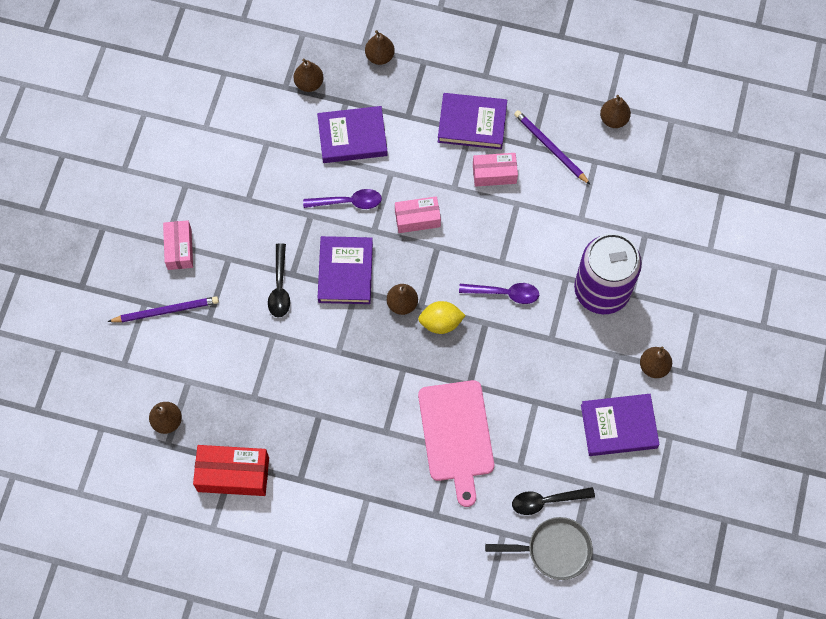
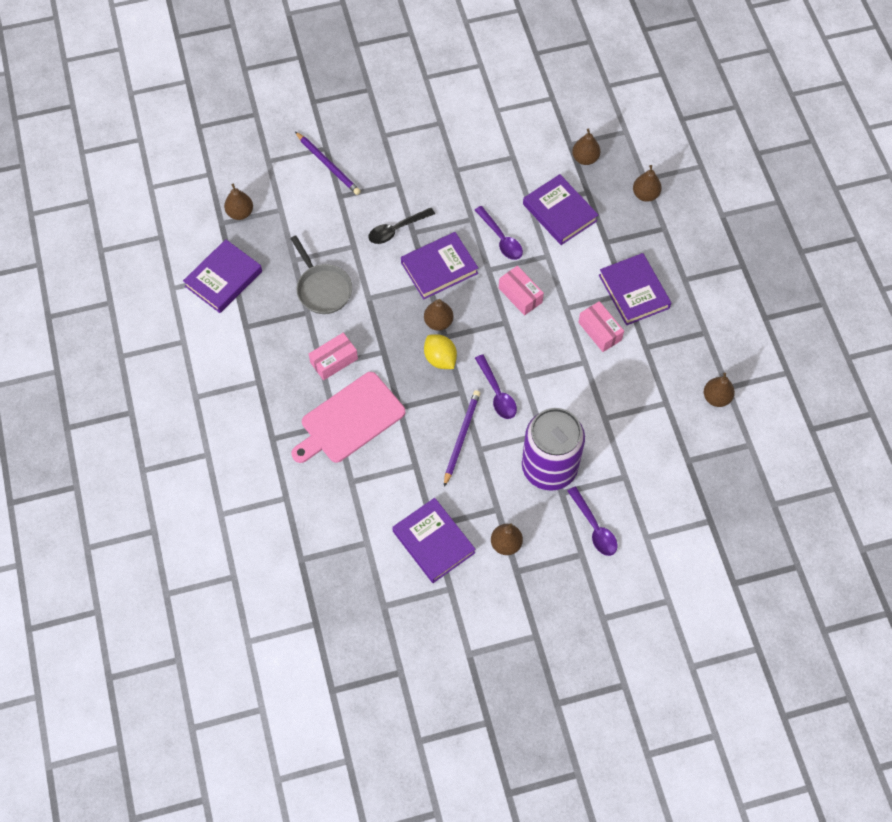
camera: 60 degrees right, 5 degrees down
(179, 249) = (384, 147): pink box -> pink box (334, 361)
(233, 474) = (223, 279): red box -> purple book
(546, 501) = (333, 517): black spoon -> none
(550, 148) = (654, 362): purple pencil -> purple pencil (461, 437)
(554, 550) = (293, 544): grey pan -> grey pan (322, 288)
(678, 286) = (594, 527): none -> purple spoon

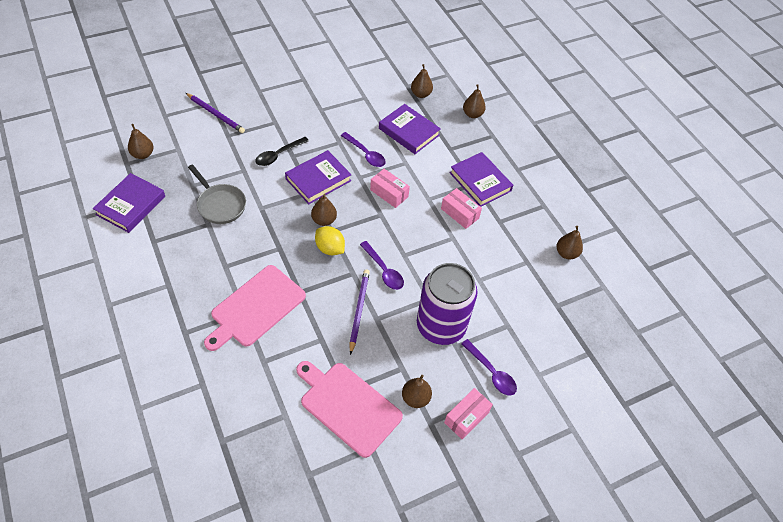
camera: 15 degrees left, 10 degrees down
(334, 361) = (236, 260): pink box -> pink box (466, 417)
(433, 542) = (348, 406): purple book -> pink cutting board

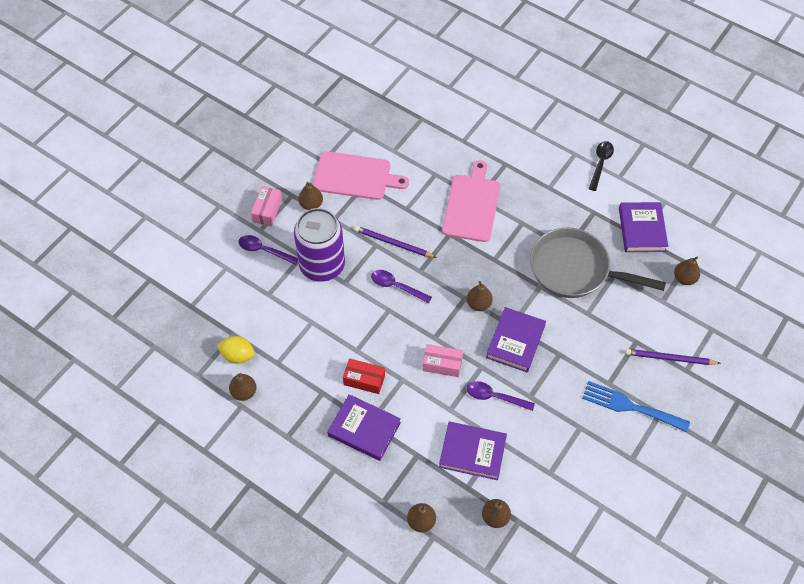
camera: 155 degrees right, 5 degrees up
(220, 204) = (575, 270): grey pan -> grey pan, size x1.65
(274, 103) = (630, 406): none -> blue fork
(278, 155) = (572, 347): black spoon -> black spoon (600, 164)
(330, 248) = (454, 281): yellow lemon -> yellow lemon (238, 355)
(359, 310) = (393, 243): purple pencil -> purple pencil turned 135 degrees clockwise
(460, 213) = (364, 380): pink box -> red box

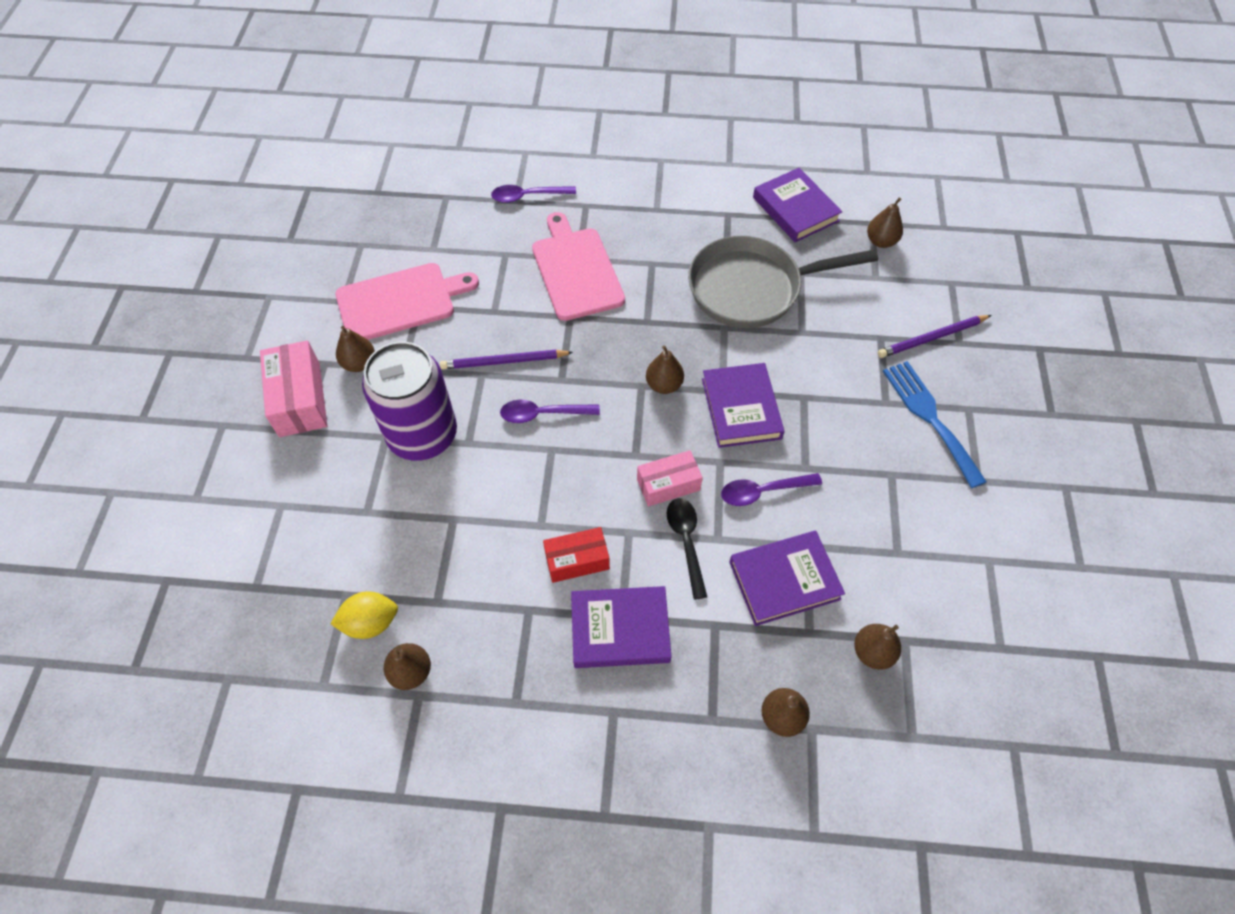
camera: 30 degrees left, 0 degrees up
(264, 250) = (325, 455): purple spoon -> purple spoon (528, 196)
(267, 210) = (299, 399): pink box -> pink box, size x1.51
(600, 164) = (698, 158): black spoon -> black spoon (686, 542)
(630, 406) = (930, 417): blue fork -> blue fork turned 75 degrees clockwise

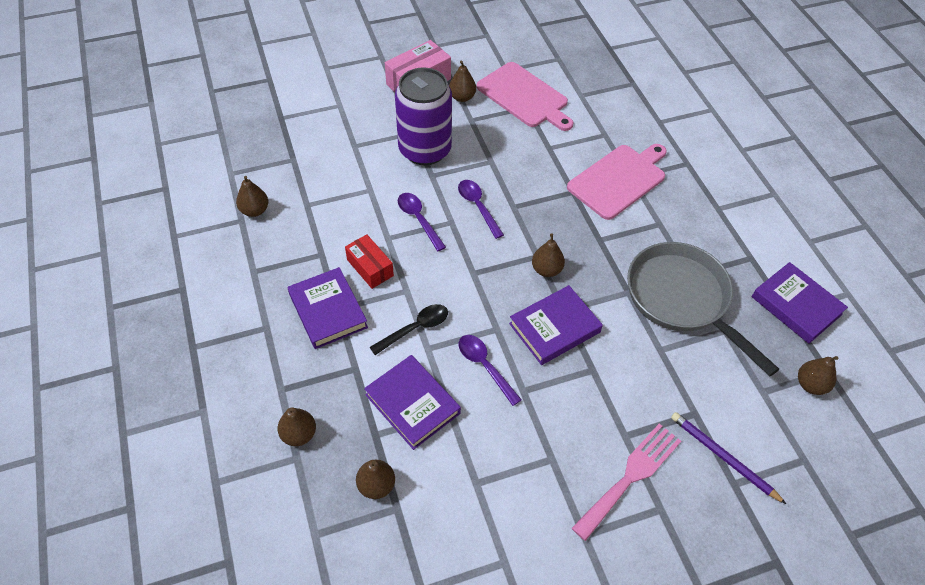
camera: 65 degrees right, 5 degrees down
(370, 622) = (280, 178): yellow lemon -> none
(504, 362) = (509, 169): purple pencil -> none
(528, 196) = (669, 127): purple spoon -> purple spoon (418, 219)
(668, 485) = (458, 301): pink box -> none
(795, 209) = (796, 305): purple book -> purple book turned 75 degrees counterclockwise
(930, 417) = (630, 476): blue fork -> pink fork

